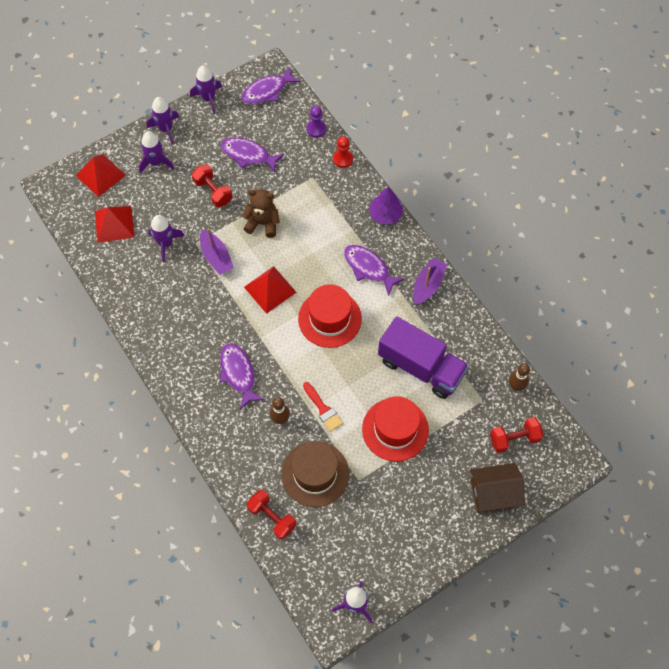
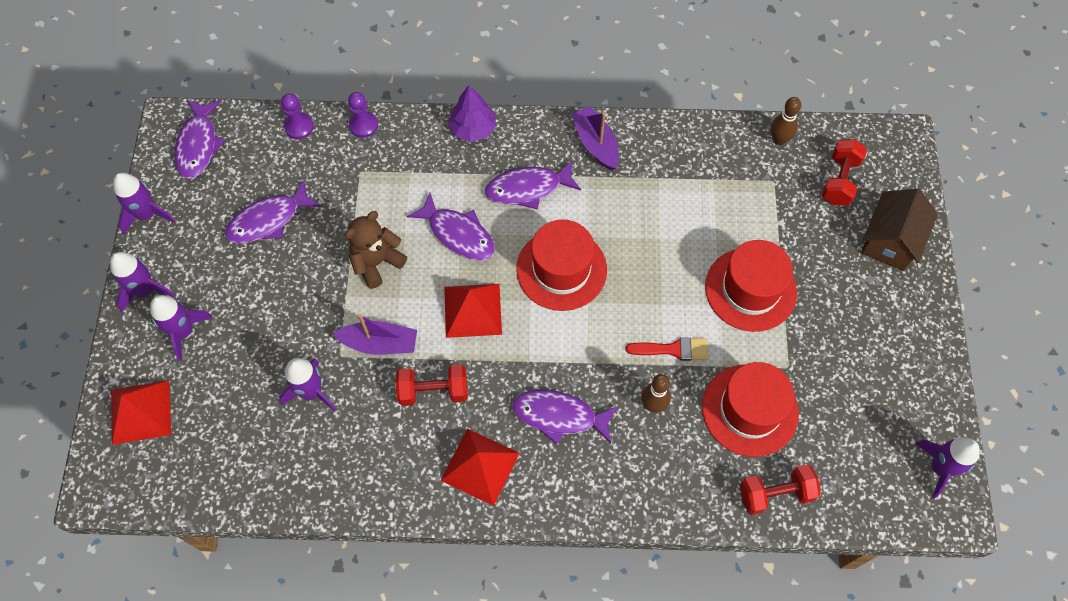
camera: 55 degrees left, 0 degrees up
(114, 224) = (229, 438): red pyramid -> red pyramid (480, 466)
(213, 191) = (285, 291): red dumbbell -> red dumbbell (433, 391)
(311, 251) = (458, 234): none -> purple fish
(315, 474) = (750, 410): brown hat -> red hat
(343, 159) = (363, 125): red pawn -> purple pawn
(421, 367) = (691, 215): purple truck -> none

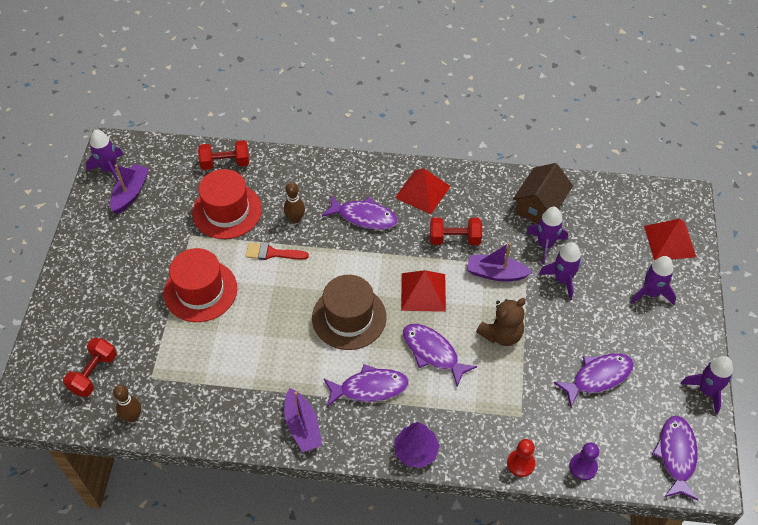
camera: 175 degrees left, 10 degrees down
(145, 290) = (690, 326): purple rocket -> purple rocket (562, 279)
(363, 125) = (520, 463): purple pawn -> red pawn
(561, 269) = (349, 317): red hat -> brown hat
(890, 241) = (73, 319): brown house -> brown house (539, 206)
(893, 428) = (130, 193): none -> purple boat

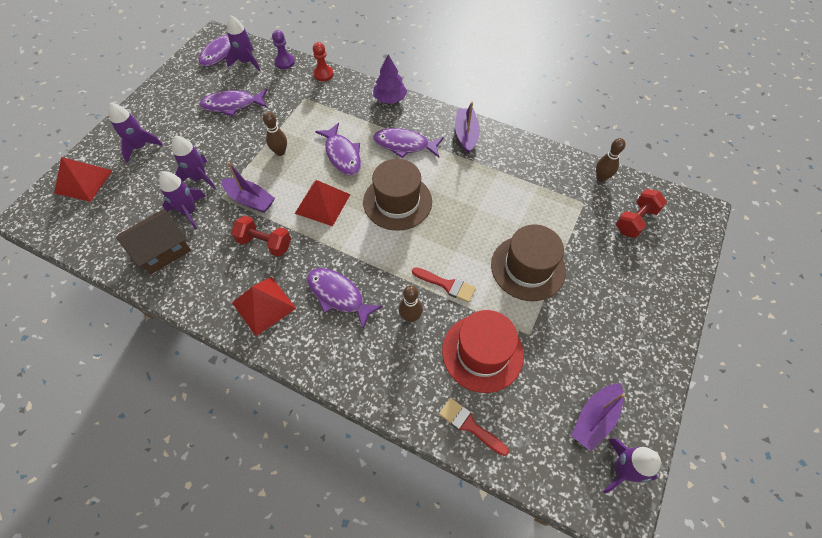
camera: 160 degrees left, 5 degrees up
(200, 291) = (528, 267): red hat -> brown hat
(225, 163) = (469, 425): red dumbbell -> red brush
(501, 334) = (280, 152): brown teddy bear -> brown bowling pin
(706, 391) = (167, 77): purple rocket -> purple rocket (246, 62)

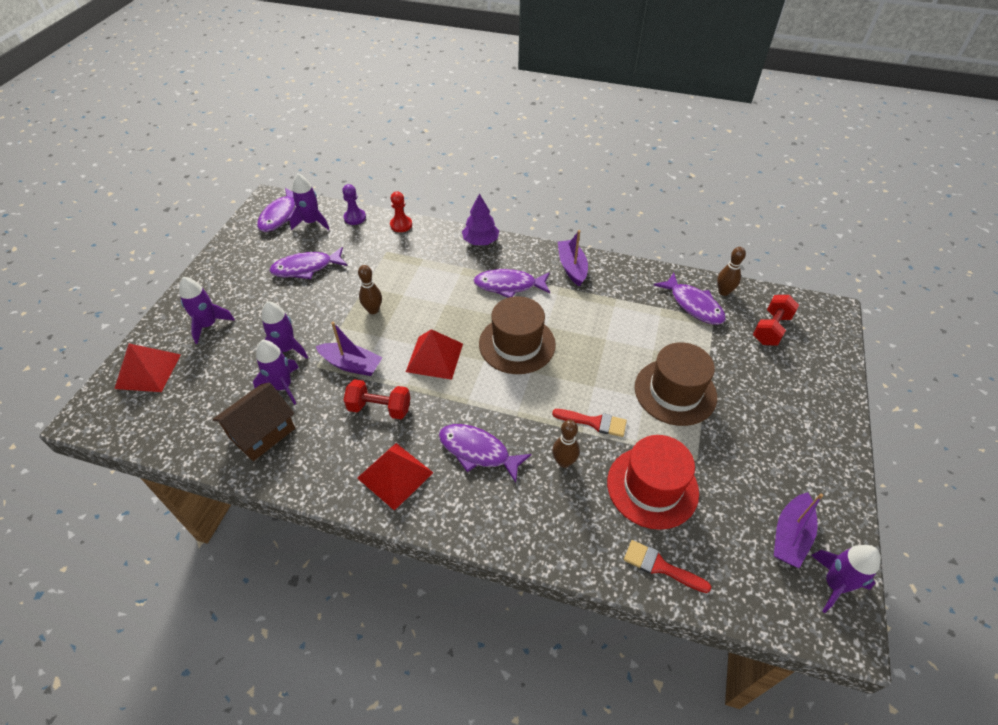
camera: 10 degrees left, 10 degrees down
(342, 155) = (443, 304): purple fish -> purple fish (693, 305)

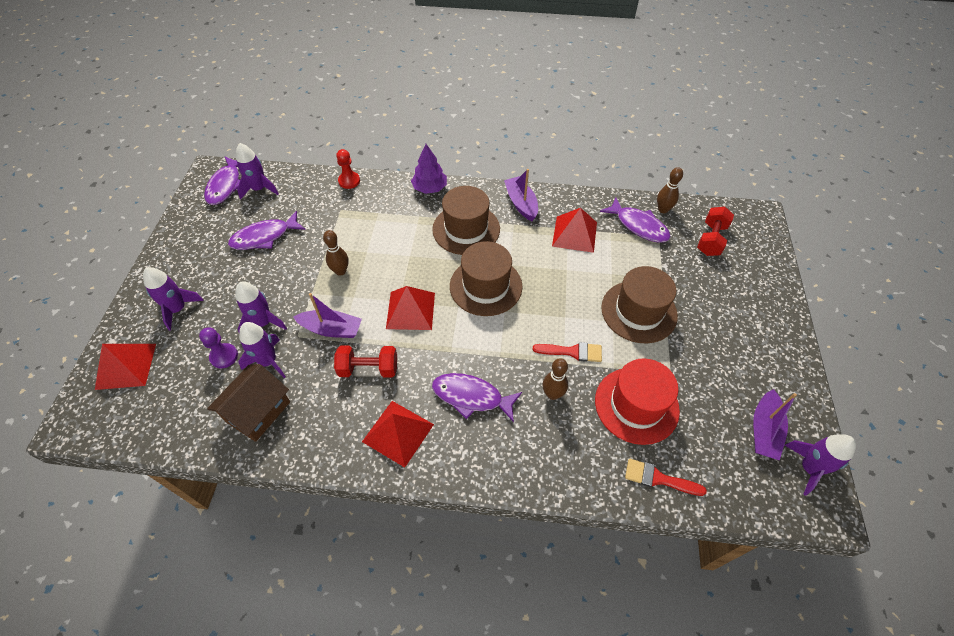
camera: 10 degrees left, 5 degrees up
(355, 218) = (301, 179): purple pawn -> purple pawn (224, 356)
(509, 285) = (466, 229): purple fish -> brown hat
(622, 304) = (574, 234): none -> red pyramid

